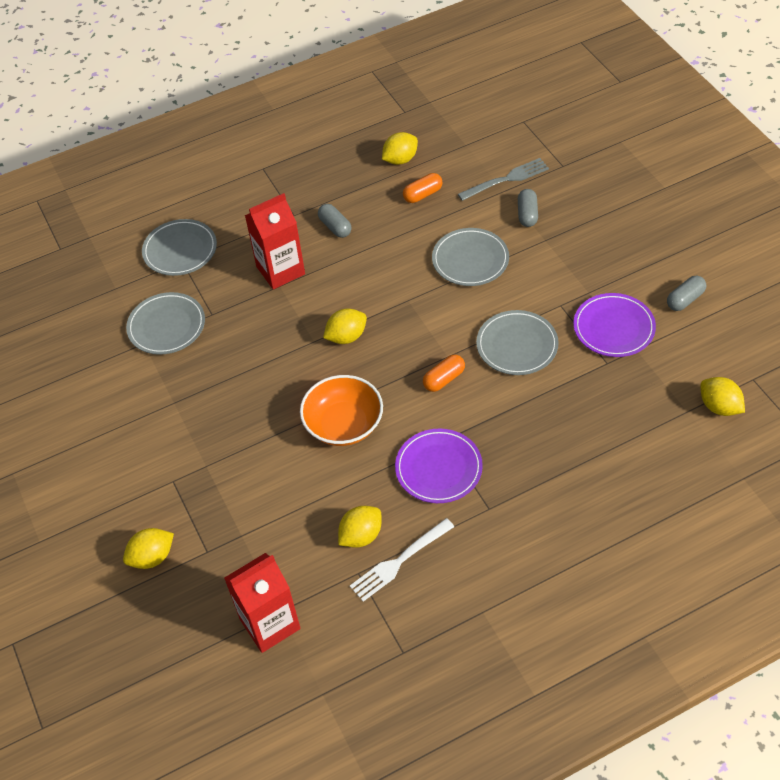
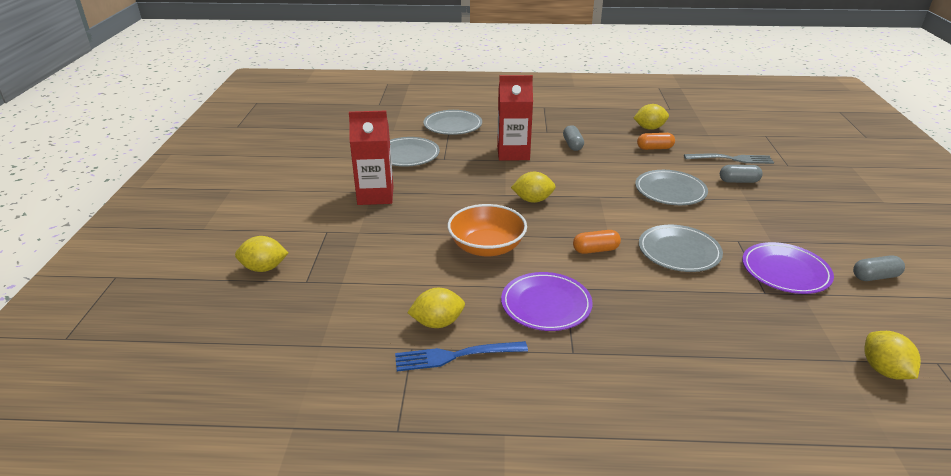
camera: 25 degrees right, 20 degrees down
(270, 624) = (303, 350): red carton -> red carton (375, 195)
(399, 561) = (456, 356): white fork -> blue fork
(527, 214) = (738, 181): grey capsule -> grey capsule turned 60 degrees clockwise

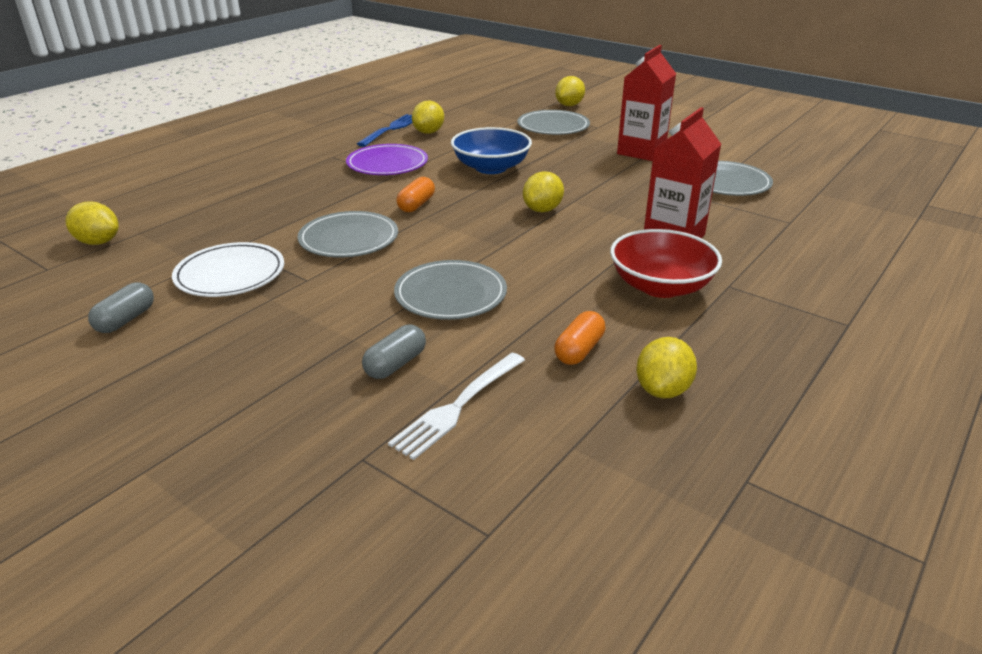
camera: 125 degrees right, 0 degrees up
(453, 125) = (806, 229): grey plate -> grey plate (553, 126)
(487, 247) = (491, 168): orange bowl -> blue bowl
(572, 145) = (660, 286): grey capsule -> red bowl
(731, 159) = (458, 406): grey fork -> white fork
(785, 271) = (230, 274): purple plate -> white plate

